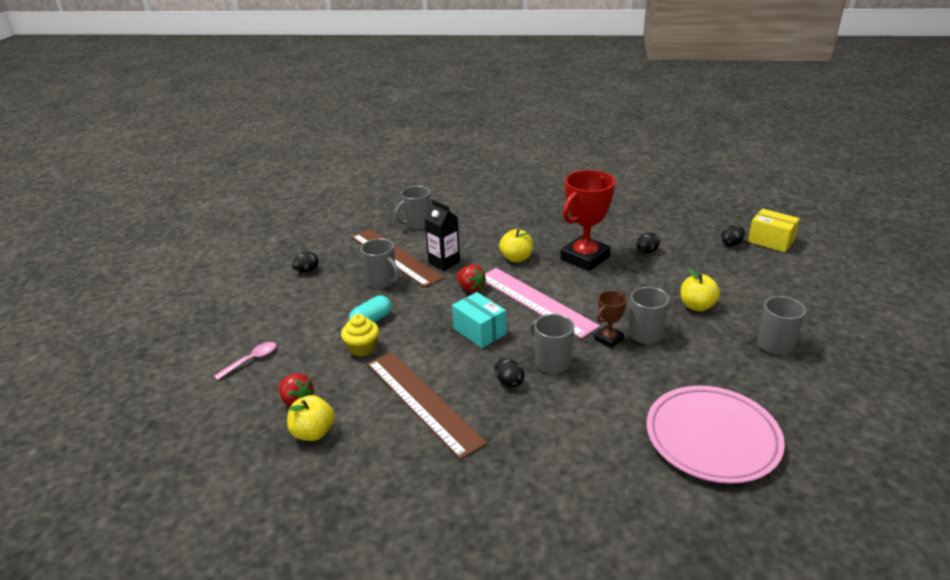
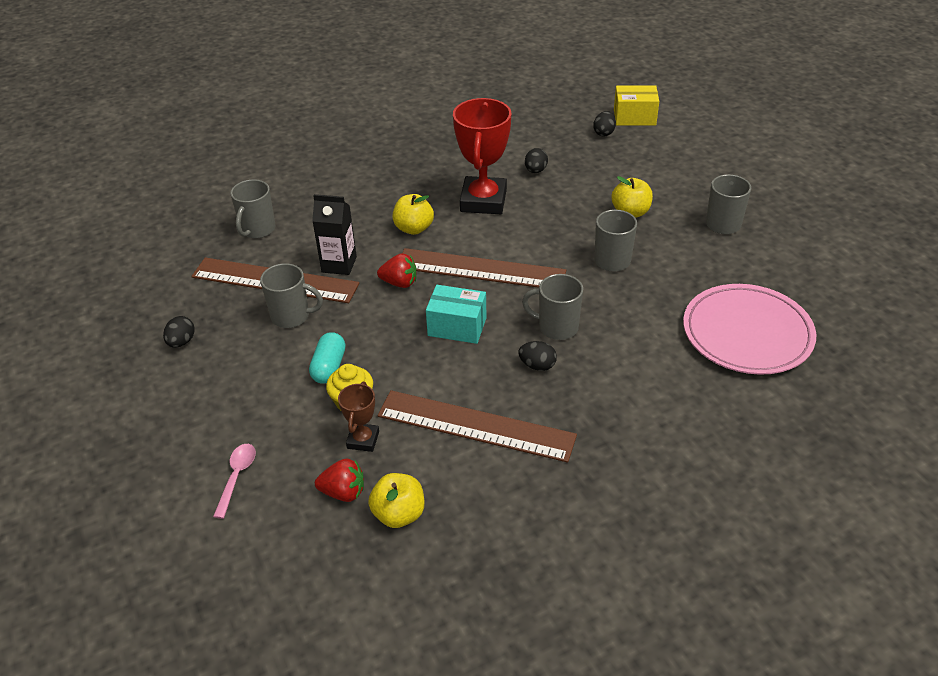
camera: 35 degrees left, 10 degrees up
(536, 301) = (480, 269): pink ruler -> brown ruler
(608, 339) = (585, 280): brown trophy -> brown trophy (363, 440)

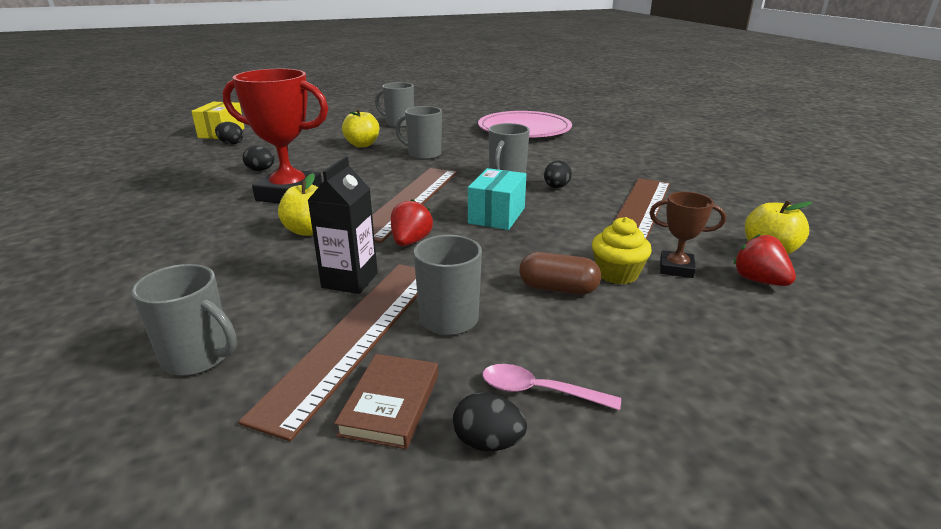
camera: 85 degrees left, 15 degrees down
(213, 304) = (390, 404): none -> brown book
(237, 477) = (780, 359): pink spoon -> pink spoon (539, 391)
(329, 367) = (558, 288): turquoise capsule -> brown capsule
(343, 492) = (759, 281): red strawberry -> red strawberry turned 45 degrees counterclockwise

